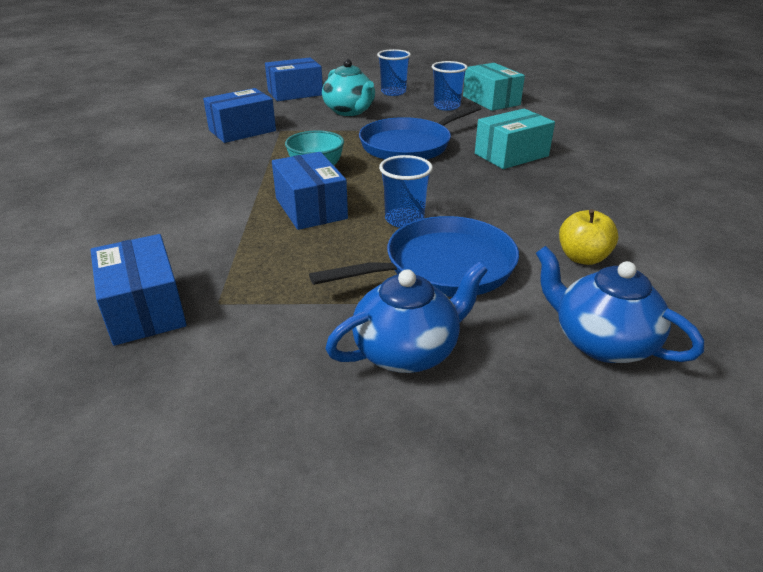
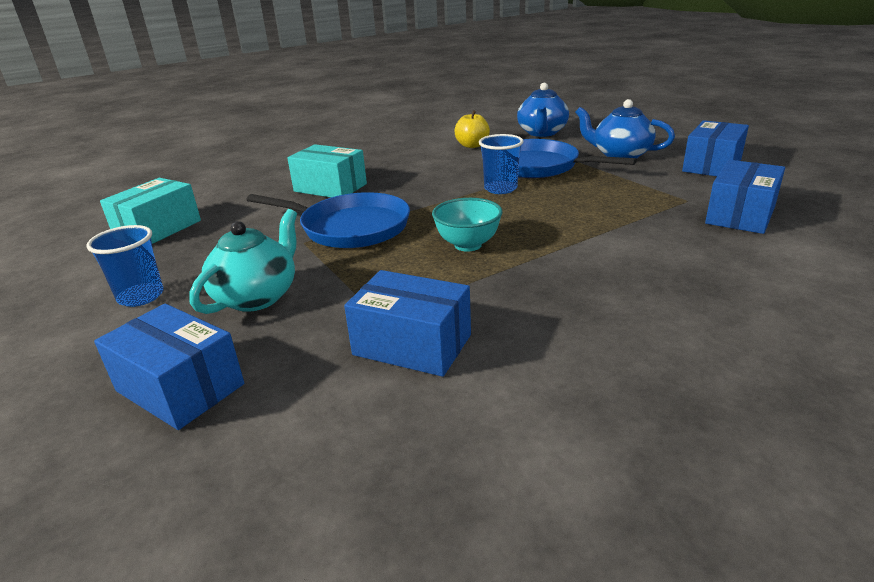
camera: 120 degrees left, 5 degrees down
(311, 208) = (538, 220): blue box -> blue box (712, 165)
(446, 106) = (197, 245): blue cup -> none

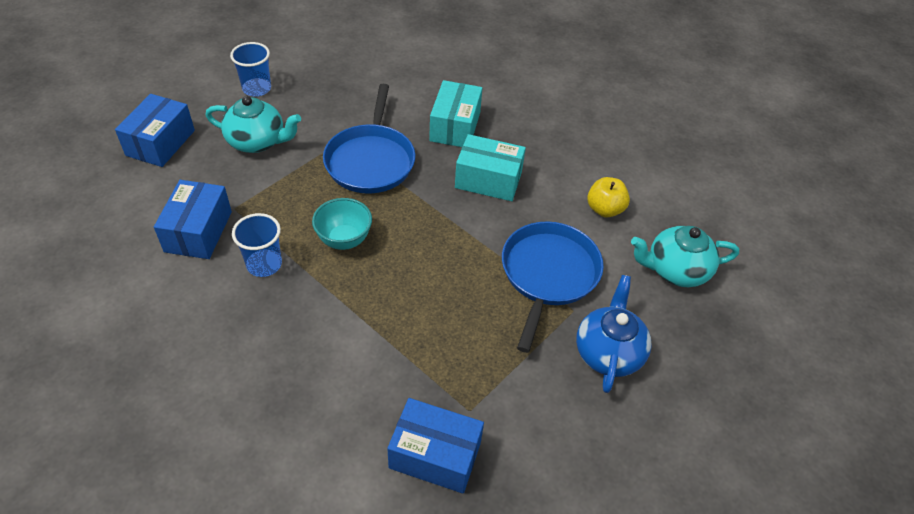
camera: 70 degrees right, 20 degrees up
(158, 229) = (356, 56): turquoise box -> turquoise box (488, 180)
(500, 189) = (474, 248): blue cup -> blue cup (264, 264)
(542, 133) = (675, 270): blue teapot -> turquoise teapot
(712, 165) = (592, 449): blue box -> none

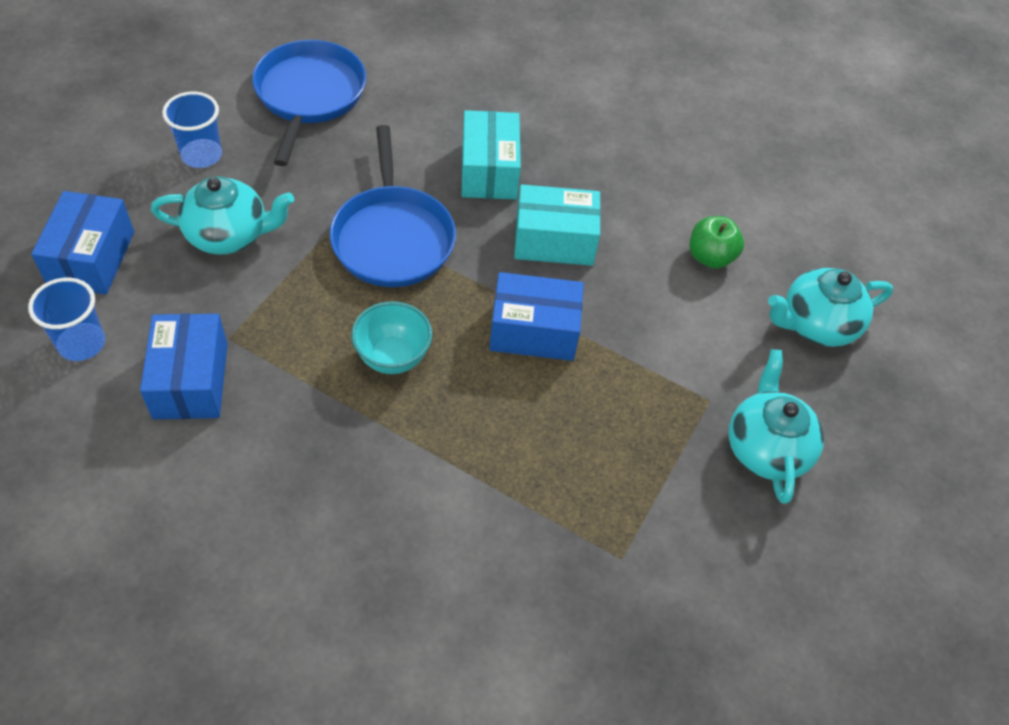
camera: 15 degrees left, 5 degrees up
(264, 264) = (297, 411): blue cup -> blue cup (81, 343)
(435, 455) = (596, 625): blue box -> blue box (534, 331)
(548, 274) = (666, 358): blue pan -> blue pan (309, 95)
(604, 209) = (710, 257): yellow apple -> green apple
(608, 352) = (766, 448): blue teapot -> turquoise teapot

